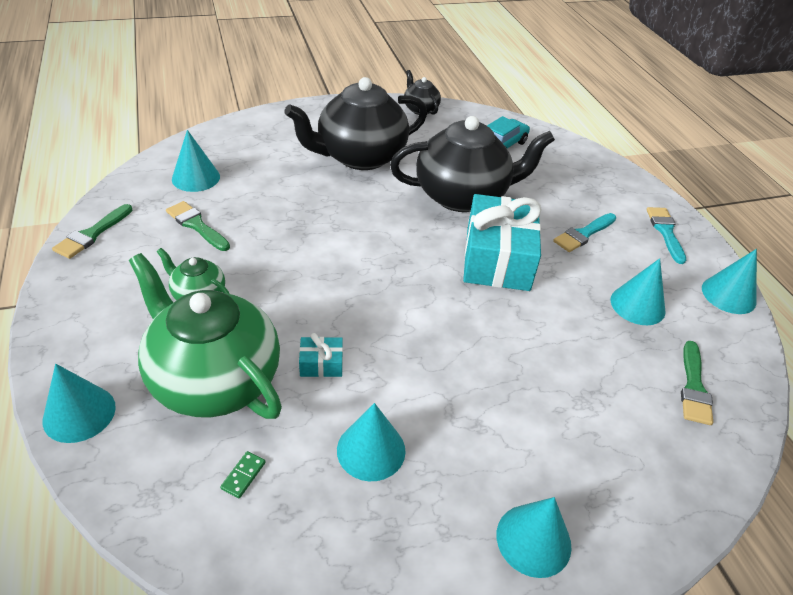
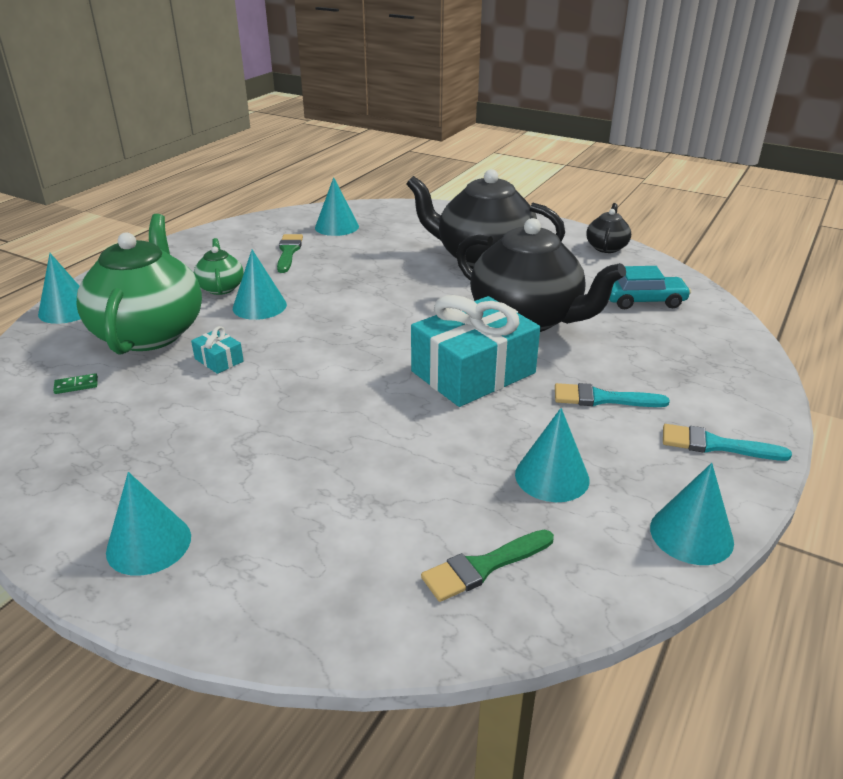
camera: 50 degrees right, 10 degrees down
(92, 234) = (224, 232): green brush -> none
(371, 450) = (157, 421): turquoise cone -> turquoise cone (259, 306)
(665, 232) = (715, 445): turquoise brush -> turquoise brush turned 120 degrees counterclockwise

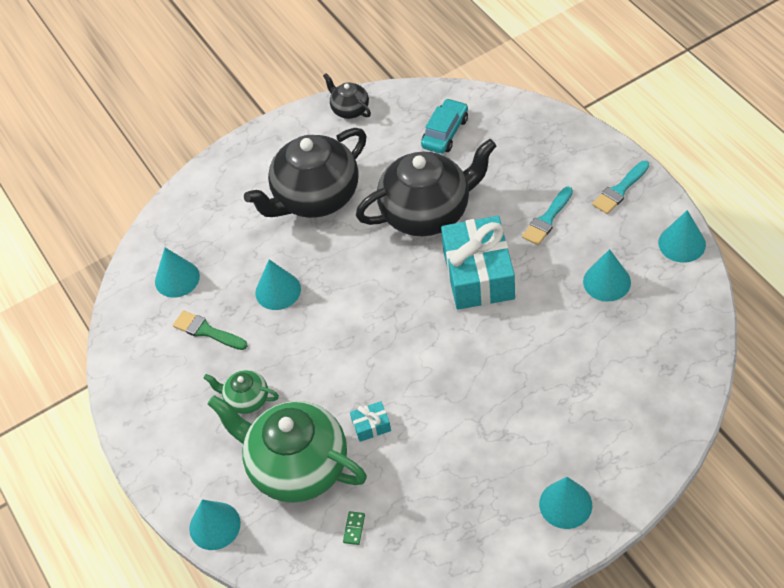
camera: 55 degrees left, 20 degrees up
(259, 306) = (299, 378): turquoise cone -> turquoise cone (278, 291)
(483, 567) = (661, 346): green brush -> none

